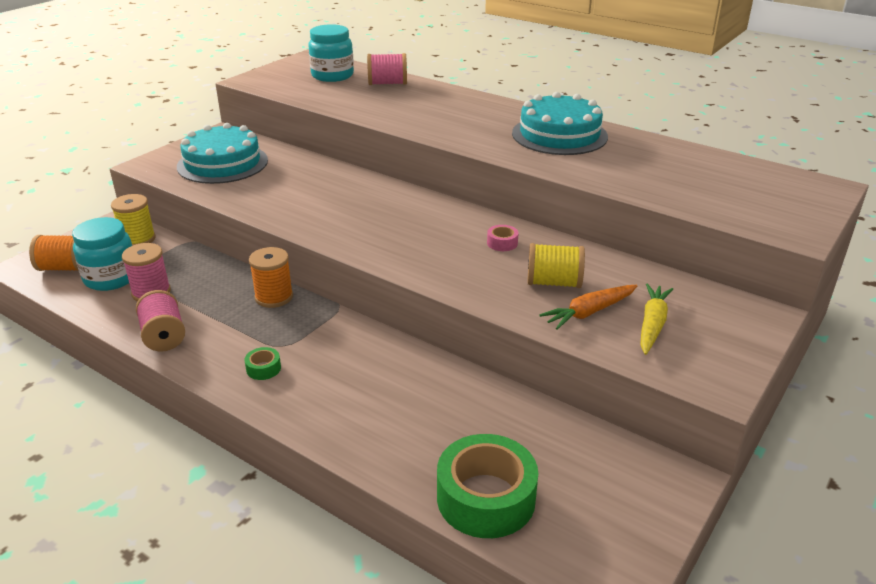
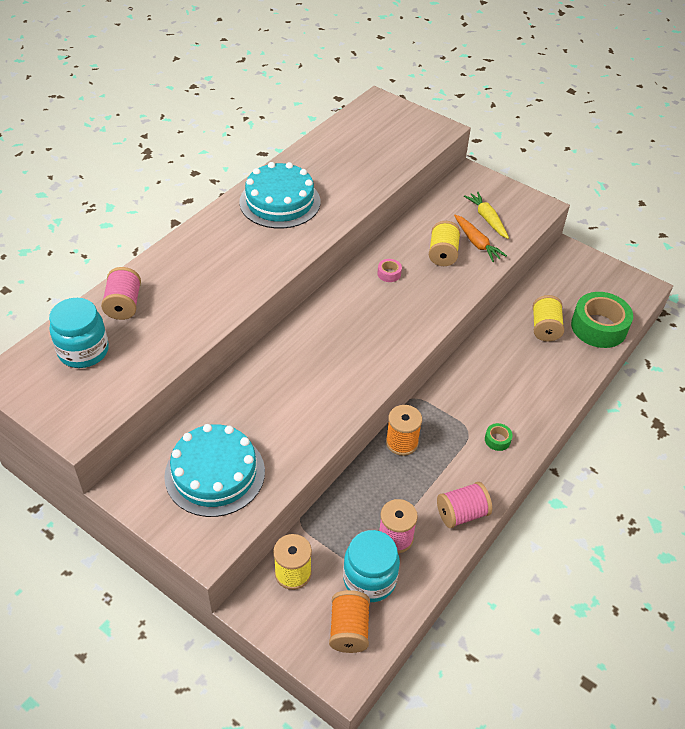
camera: 90 degrees left, 15 degrees up
(474, 430) = (545, 328): none -> yellow spool
(652, 324) = (487, 219): yellow carrot -> yellow carrot turned 45 degrees clockwise

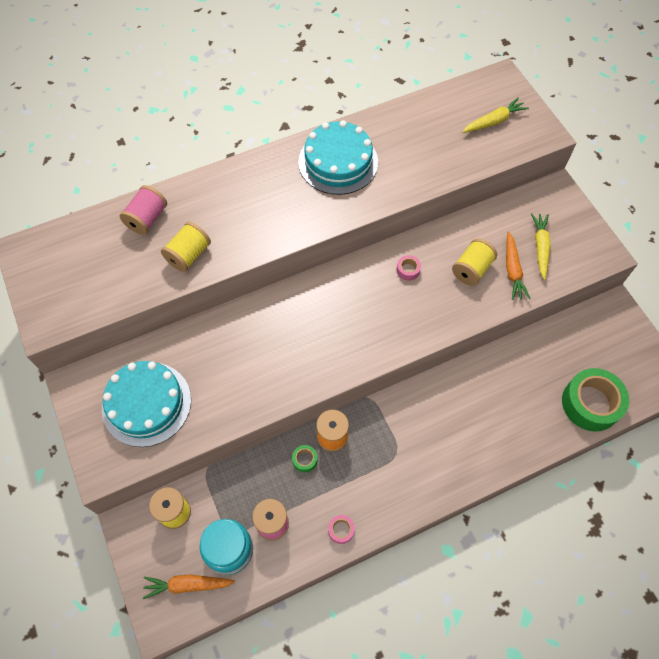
camera: 30 degrees right, 15 degrees up
(83, 351) = (91, 251): turquoise jar -> none
(349, 629) = (187, 585): orange spool -> orange carrot
(394, 132) = (494, 121): none -> yellow carrot
(462, 514) = (341, 530): pink spool -> pink tape
(497, 440) = (417, 475): green tape -> green tape (305, 460)
(545, 328) = (536, 381): yellow spool -> yellow spool (189, 255)

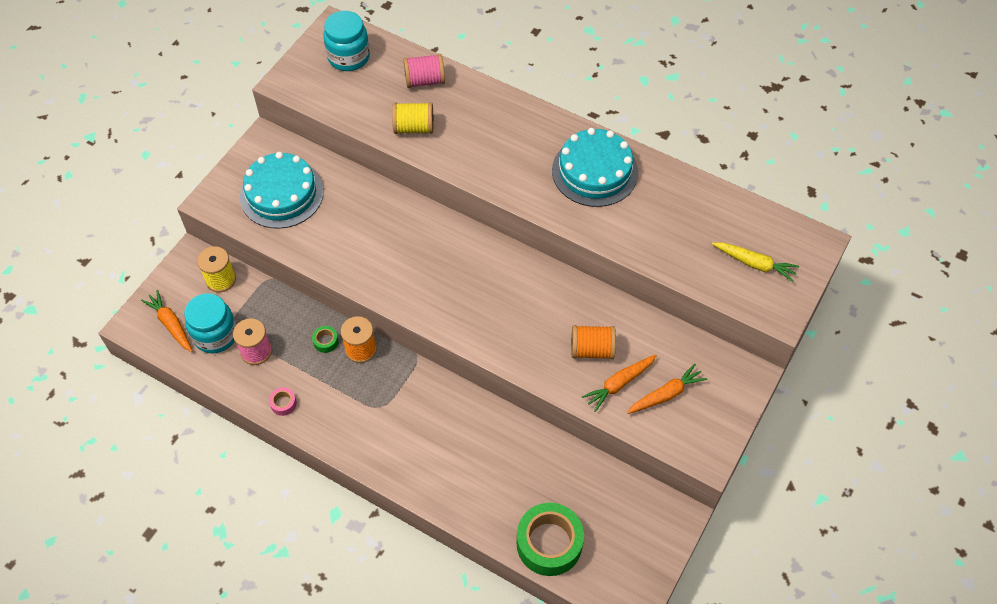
camera: 55 degrees right, 5 degrees down
(67, 259) = (348, 57): none -> turquoise jar
(408, 270) = (548, 300): pink tape -> none
(471, 269) = (591, 350): yellow spool -> orange spool
(540, 247) = (666, 394): yellow carrot -> orange carrot

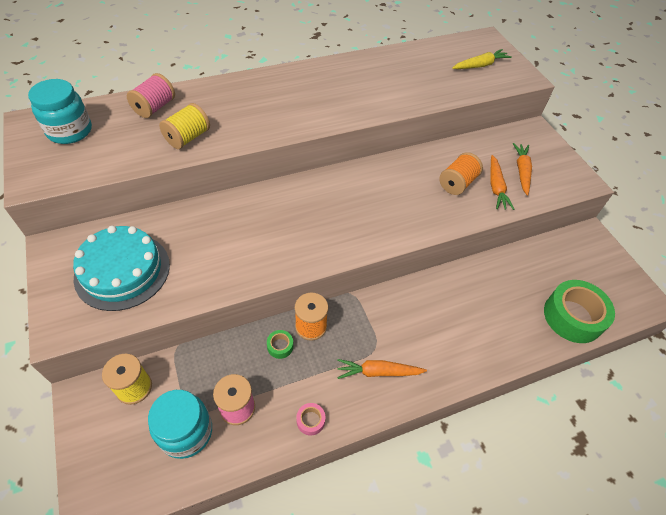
camera: 55 degrees left, 5 degrees down
(171, 324) = (132, 467): orange carrot -> orange carrot (378, 372)
(594, 171) = (338, 82): turquoise cake -> none

